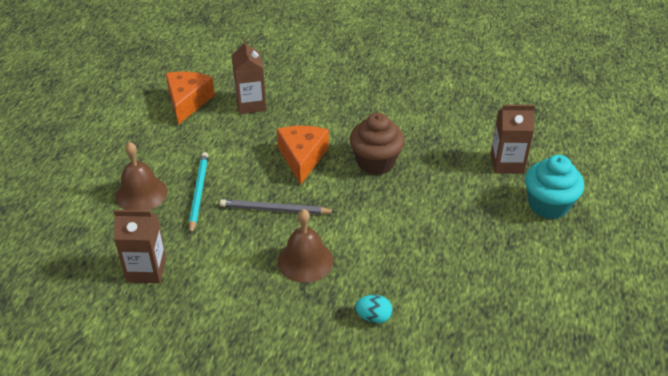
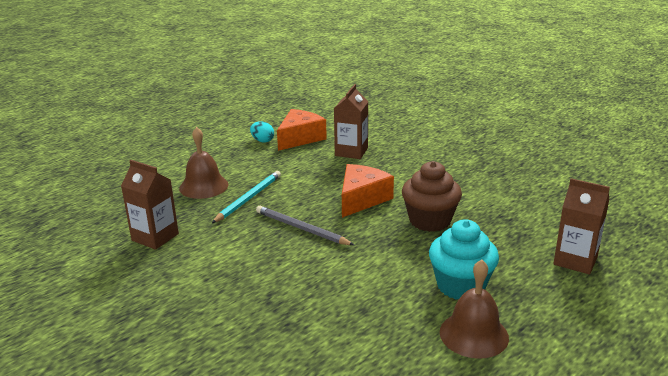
camera: 30 degrees right, 15 degrees down
(305, 261) = (292, 274): brown bell -> brown bell (474, 334)
(373, 317) = (314, 342): turquoise egg -> turquoise egg (262, 141)
(548, 205) = (598, 311): turquoise cupcake -> turquoise cupcake (460, 286)

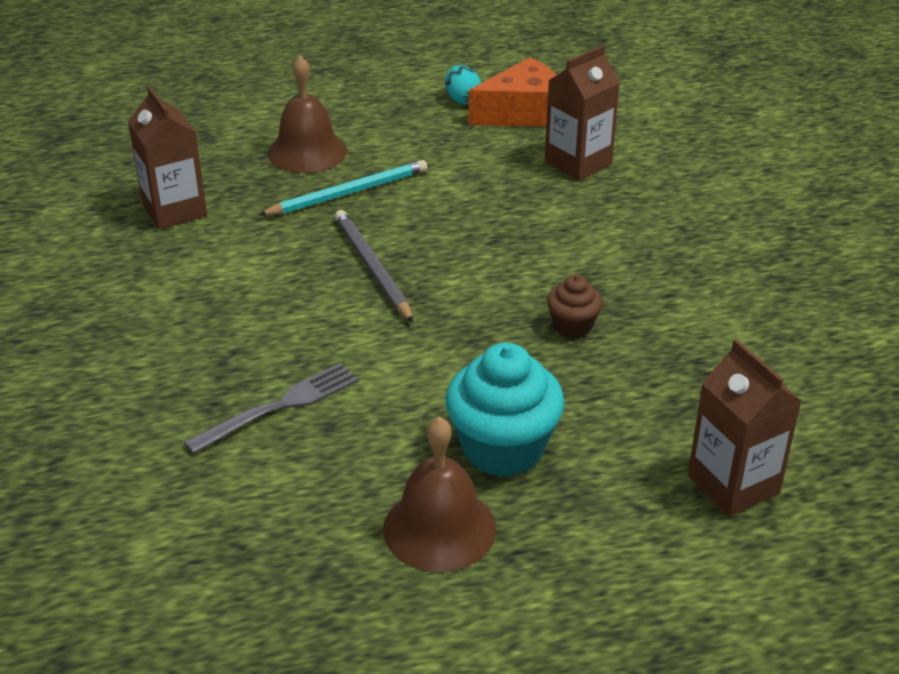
camera: 30 degrees right, 10 degrees up
(326, 310) = (281, 406): none -> grey fork
(361, 199) = (507, 251): orange cheese -> none
(430, 221) = (572, 326): brown cupcake -> brown cupcake, size x0.53

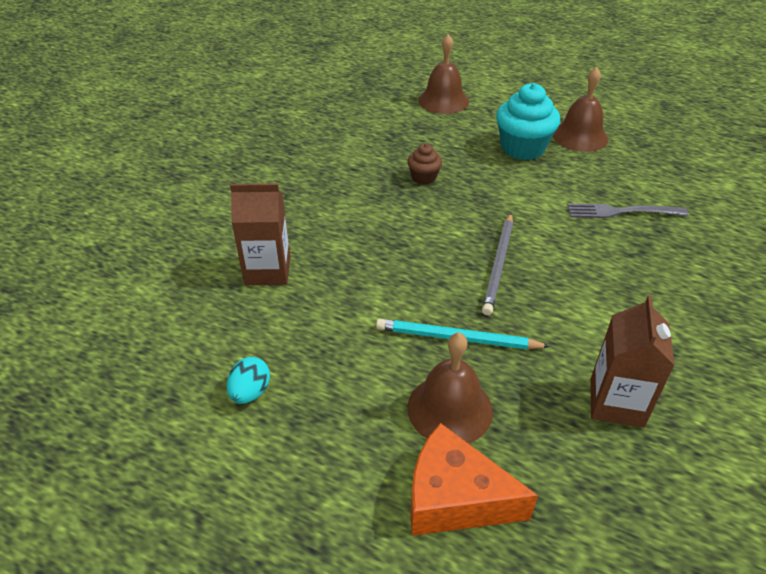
camera: 140 degrees left, 5 degrees up
(523, 113) = (229, 343): orange cheese -> orange cheese (455, 498)
(733, 484) = (443, 100): brown carton -> brown bell

